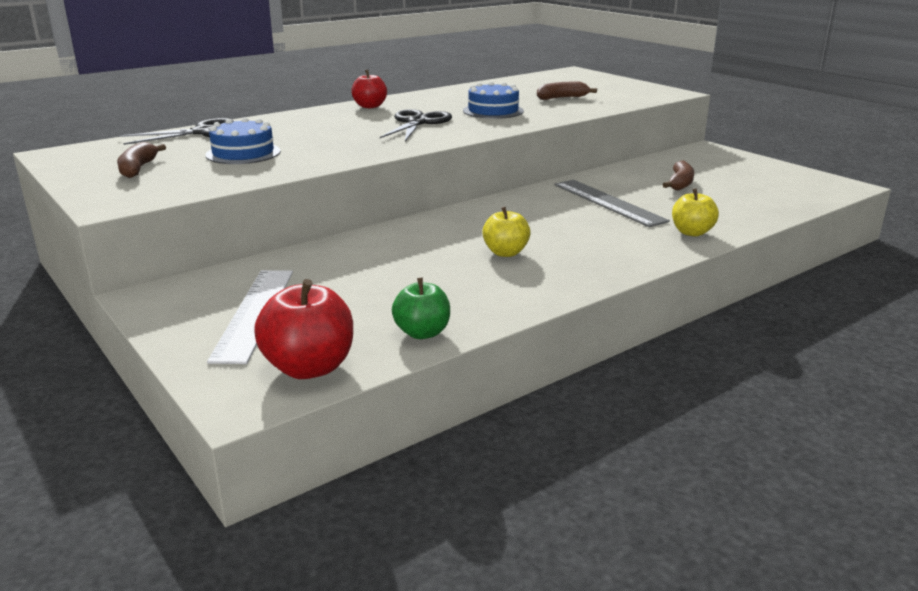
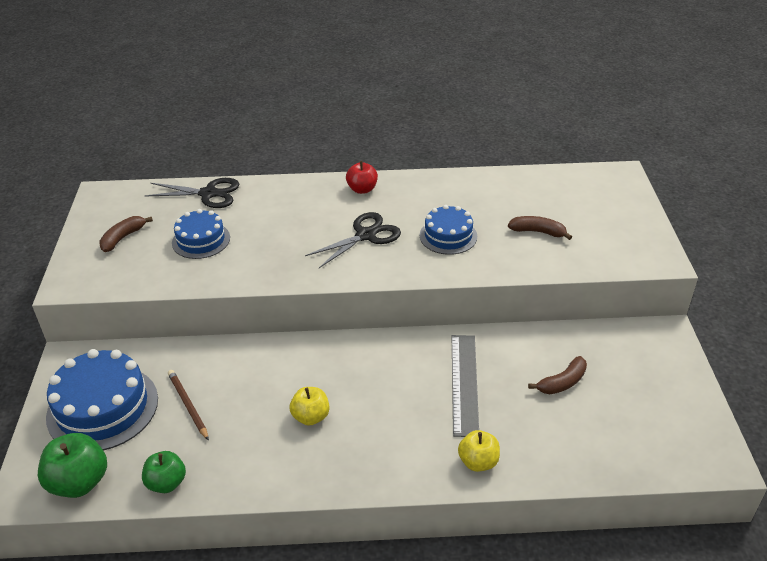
camera: 35 degrees right, 15 degrees up
(254, 313) = (102, 407): white ruler -> blue cake
(309, 368) = (79, 482): red apple -> green apple
(361, 282) = (188, 405): none -> brown pencil

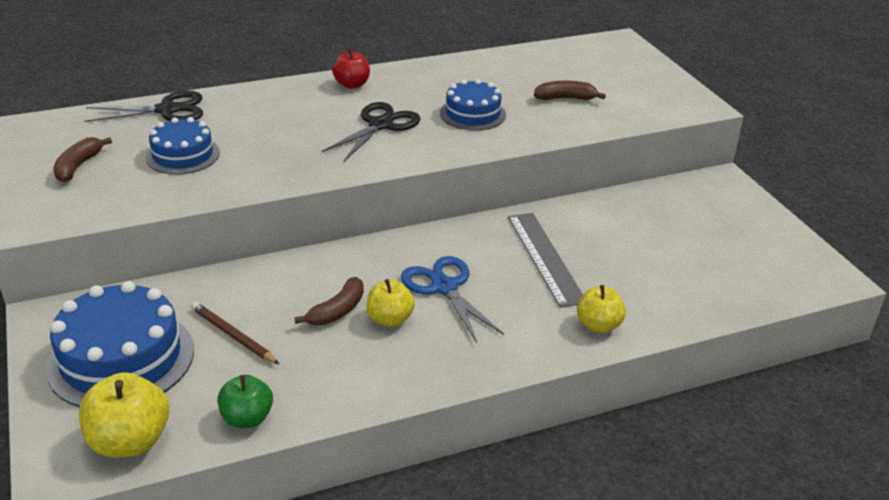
camera: 20 degrees left, 5 degrees down
(79, 482) = (130, 441): green apple -> yellow apple
(367, 395) = (444, 287): none -> blue scissors
(562, 382) = (645, 239): brown banana -> brown banana (337, 311)

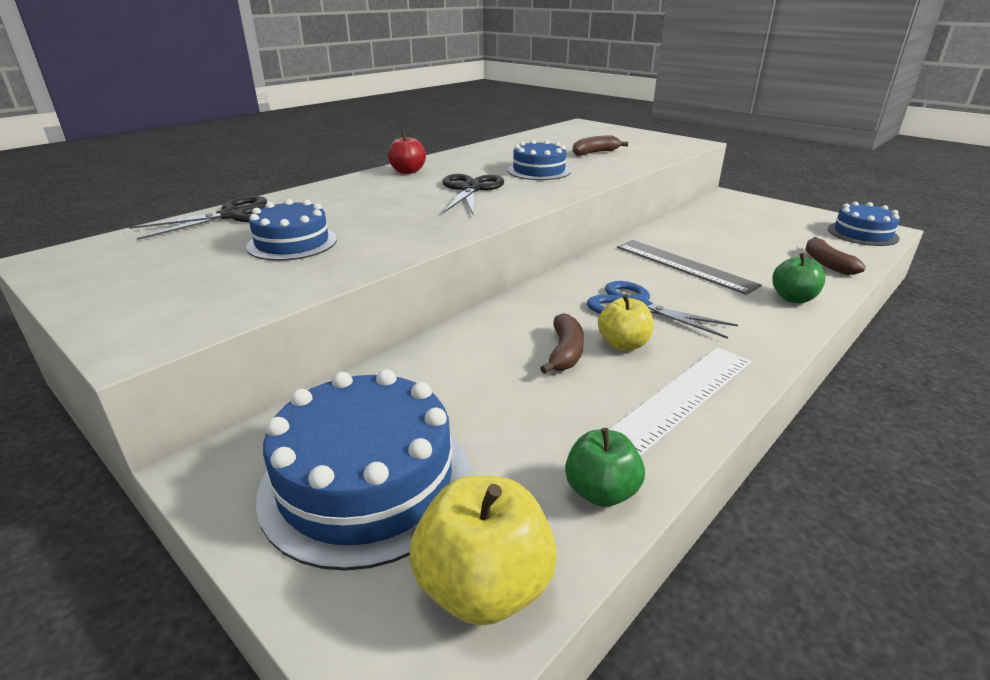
camera: 25 degrees left, 5 degrees down
(78, 166) = (164, 276): brown banana -> brown banana (826, 263)
(233, 335) = (482, 409): brown pencil -> none
(379, 377) = (682, 397): none -> white ruler
(598, 325) = (793, 298): yellow apple -> green apple
(799, 275) = (862, 233): none -> blue cake

